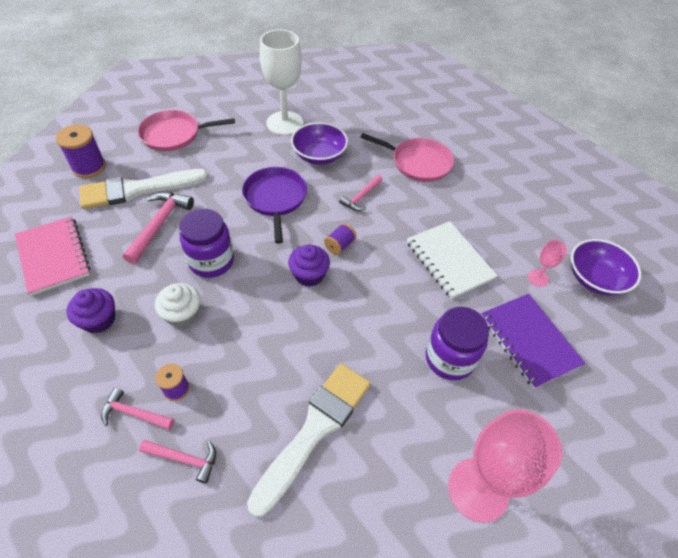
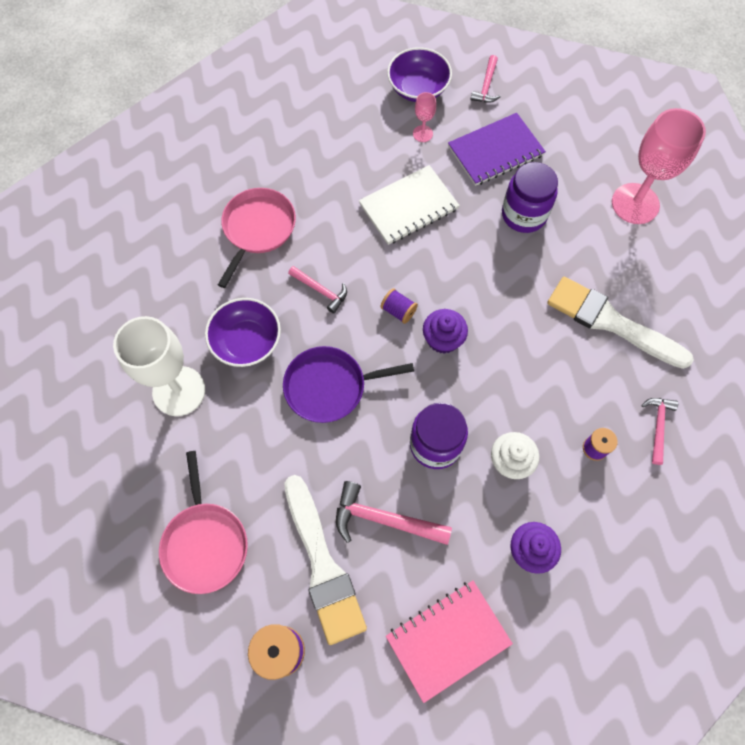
camera: 90 degrees left, 15 degrees up
(134, 413) = (626, 482): pink hammer -> pink hammer (486, 86)

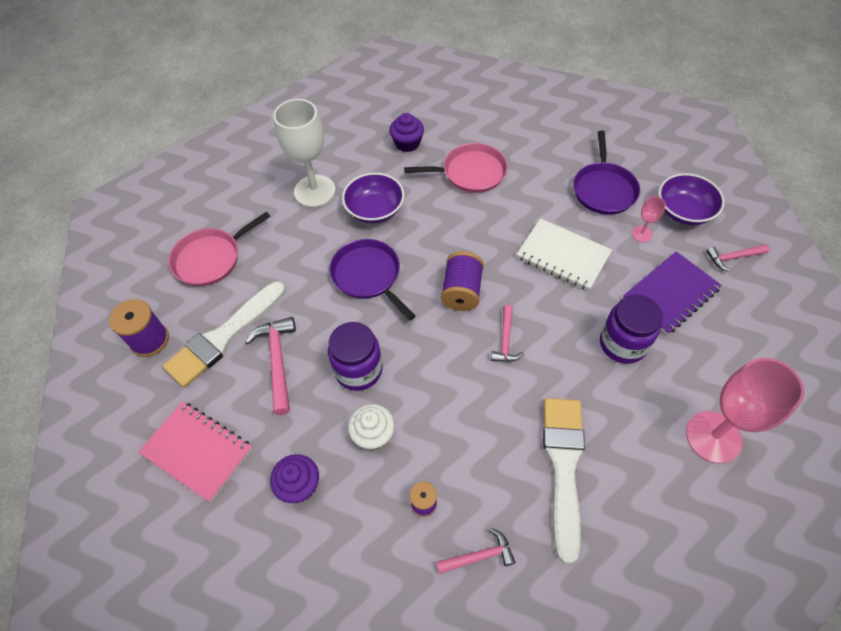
camera: 65 degrees right, 10 degrees down
(321, 291) = (445, 233): pink hammer -> pink hammer (505, 340)
(354, 131) = (603, 189): none -> purple pan
(398, 311) = (462, 291): purple spool -> purple spool, size x1.71
(443, 339) = (456, 334): purple cupcake -> purple cupcake (407, 143)
(495, 151) = (670, 294): purple notebook -> purple notebook turned 75 degrees counterclockwise

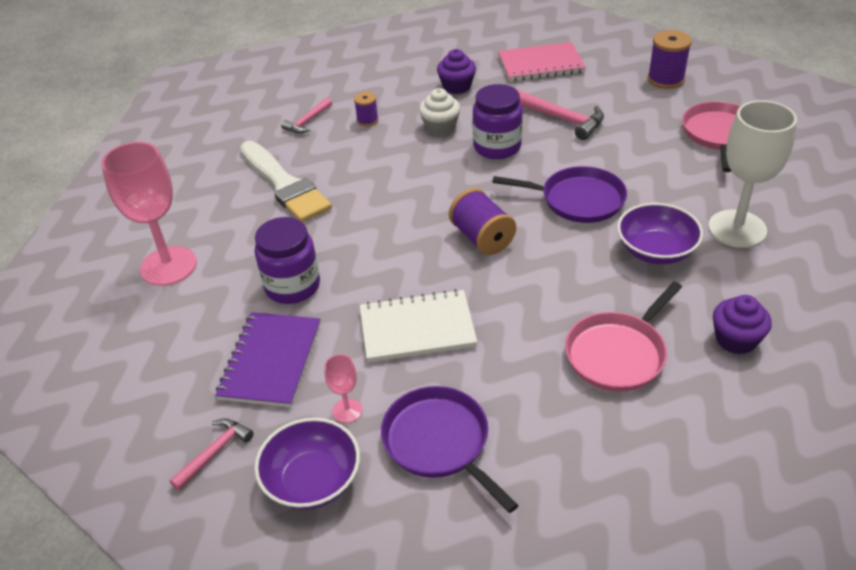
camera: 140 degrees right, 15 degrees down
(223, 337) = (621, 107): white brush -> none
(505, 340) = (403, 228): pink hammer -> none

